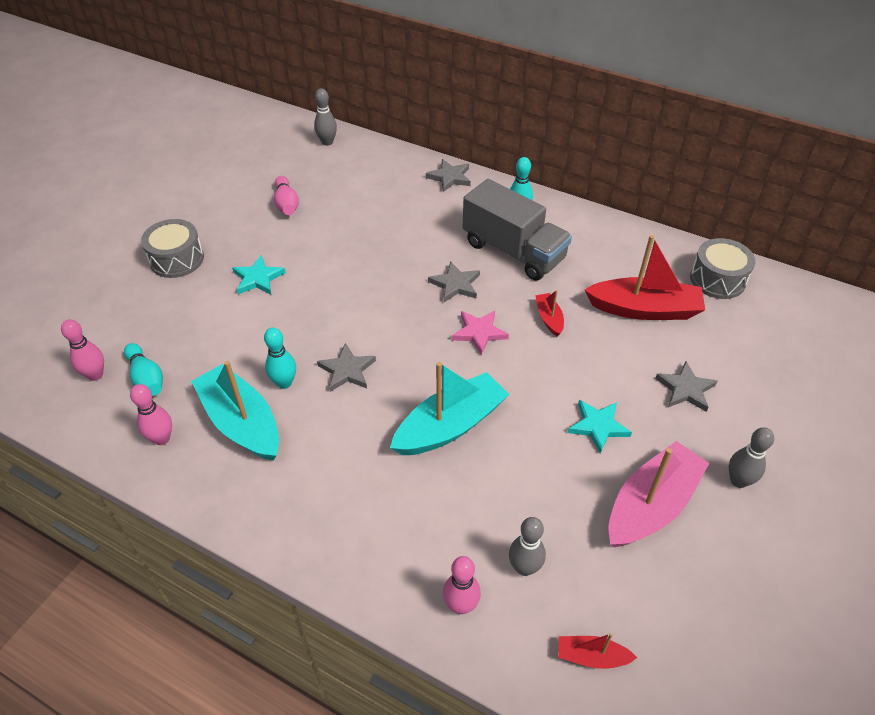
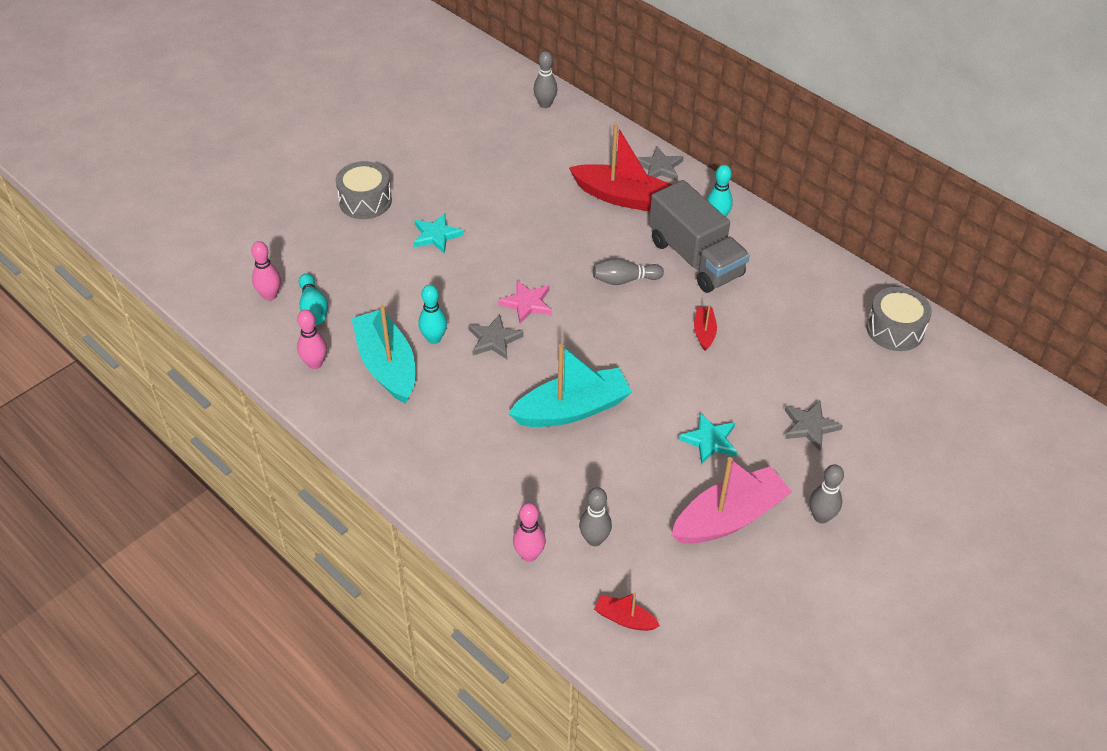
camera: 15 degrees right, 0 degrees up
(286, 204) = (484, 165): pink bowling pin -> none
(455, 284) = (624, 280): grey star -> grey bowling pin
(479, 333) = (630, 331): pink star -> pink star (527, 303)
(644, 309) = (804, 343): red boat -> red boat (622, 197)

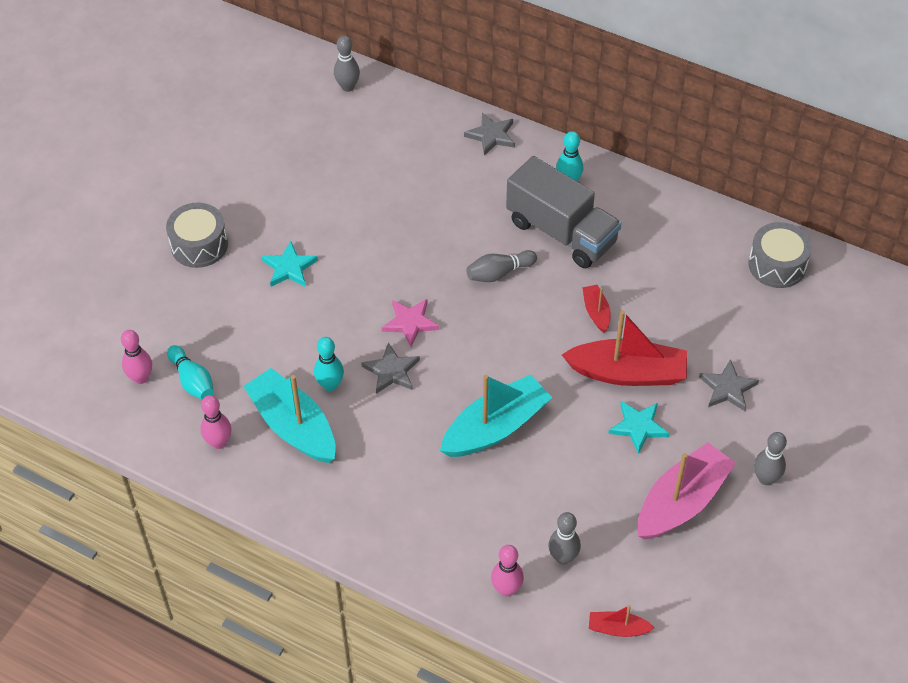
camera: 15 degrees left, 5 degrees up
(622, 197) = (465, 179): red boat -> red boat (627, 373)

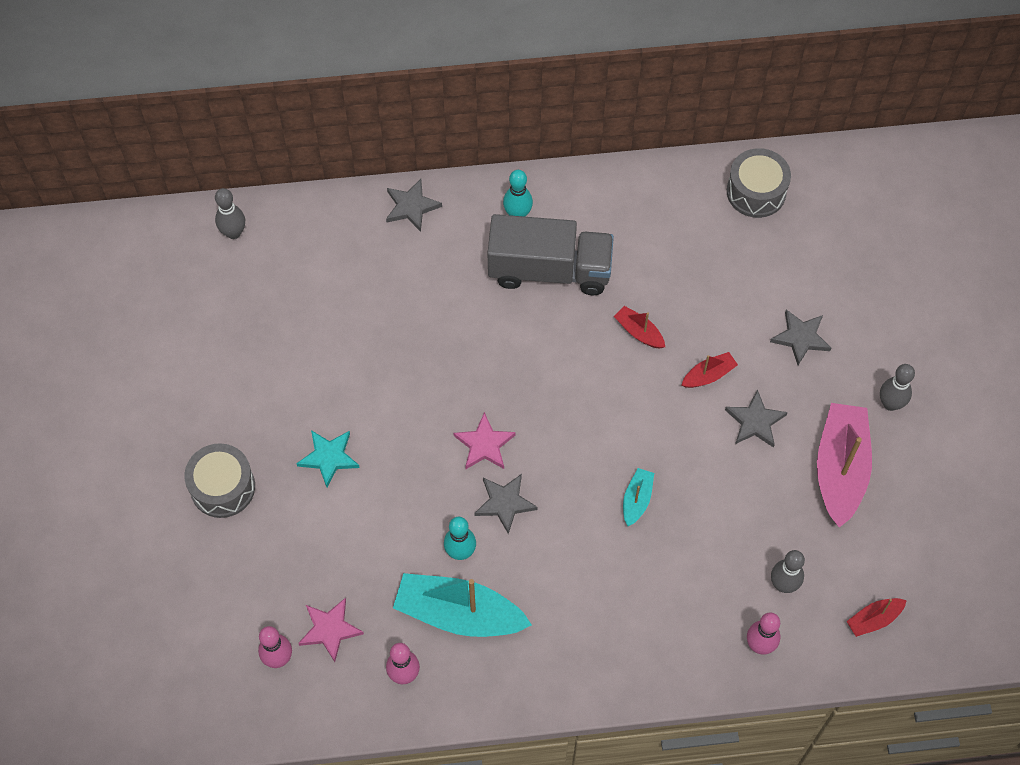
camera: 35 degrees left, 10 degrees up
(192, 381) = (330, 629): turquoise bowling pin -> pink star
(495, 427) = (637, 500): turquoise boat -> turquoise boat, size x0.47
(499, 273) = (525, 345): grey bowling pin -> none
(627, 373) = (708, 375): red boat -> red boat, size x0.47
(638, 427) = (755, 421): turquoise star -> grey star

